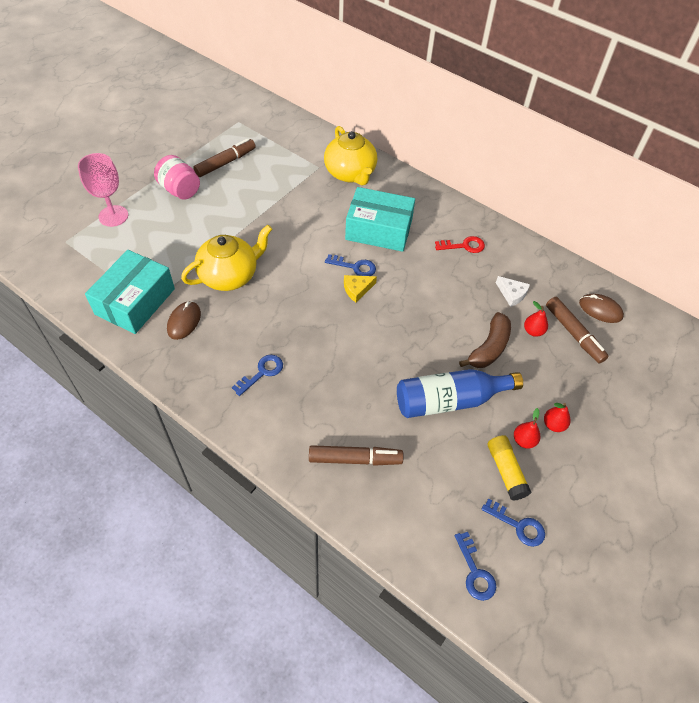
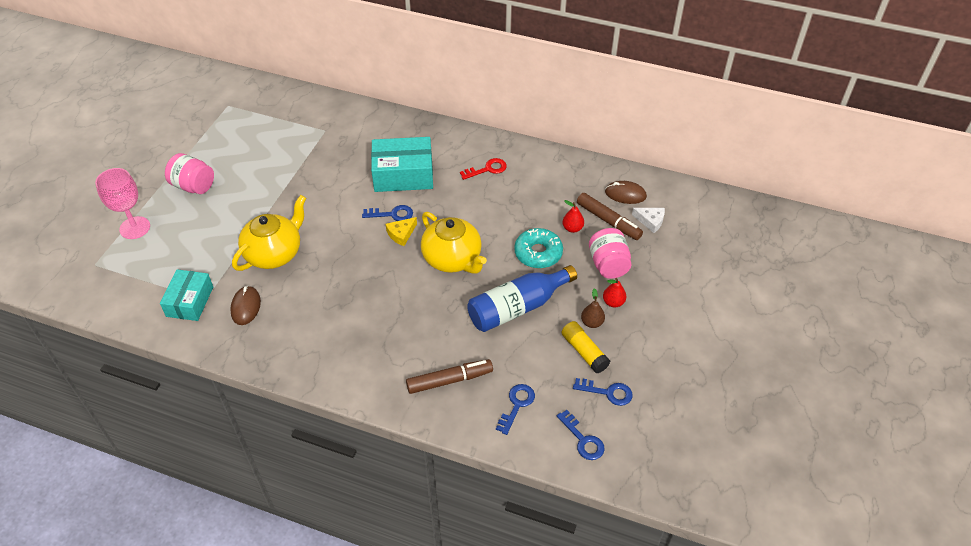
camera: 15 degrees left, 5 degrees down
(135, 301) = (190, 301): turquoise box -> turquoise box, size x0.67
(225, 162) = (230, 148): brown marker -> none
(262, 372) = (338, 331): blue key -> blue key (517, 405)
(350, 173) = (358, 129): yellow teapot -> yellow teapot (452, 259)
(489, 348) = (538, 253): brown banana -> turquoise donut
(512, 294) = (544, 201): white cheese -> white cheese (650, 221)
(524, 440) = (592, 322): red pear -> brown pear
(560, 381) = (608, 264): none -> pink jar

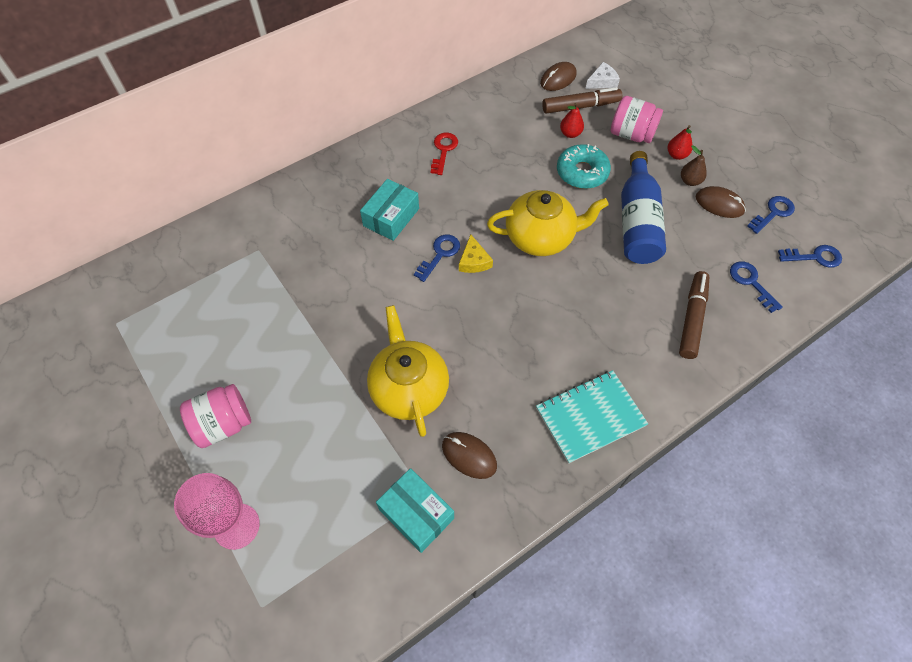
camera: 55 degrees left, 10 degrees up
(318, 356) = (590, 417): none -> turquoise notebook
(403, 174) = (391, 217): turquoise box -> turquoise box, size x0.67
(584, 352) = (719, 204): yellow glue stick -> brown mouse

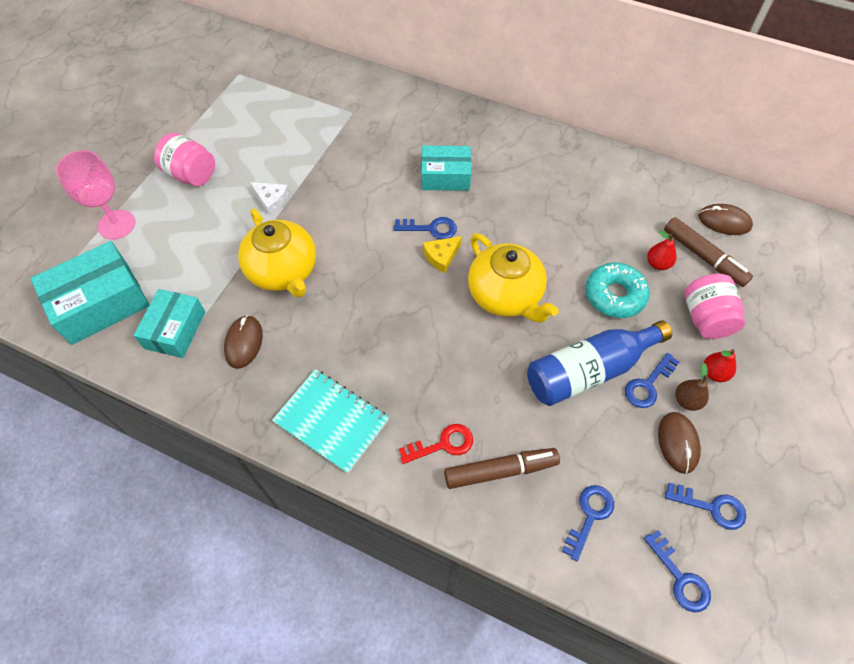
camera: 60 degrees right, 0 degrees up
(334, 579) = (100, 303): none -> turquoise box
(409, 389) = (283, 271): yellow teapot -> yellow teapot turned 105 degrees clockwise
(443, 150) = (549, 176): red key -> red key (443, 444)
(602, 81) = (758, 261): white cheese -> white cheese (271, 200)
(667, 195) = (648, 385): none -> blue key

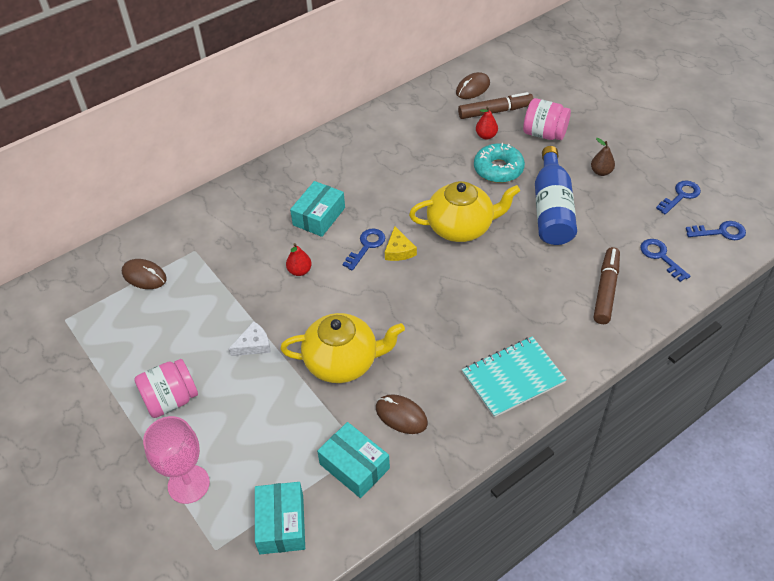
camera: 60 degrees left, 10 degrees down
(100, 303) = (281, 524): turquoise box -> turquoise box, size x0.67
(443, 444) = (569, 315): red key -> none
(648, 385) = (579, 185): blue key -> none
(678, 443) = (629, 190): brown mouse -> brown mouse (144, 276)
(714, 373) = (588, 150): red pear -> red pear (299, 271)

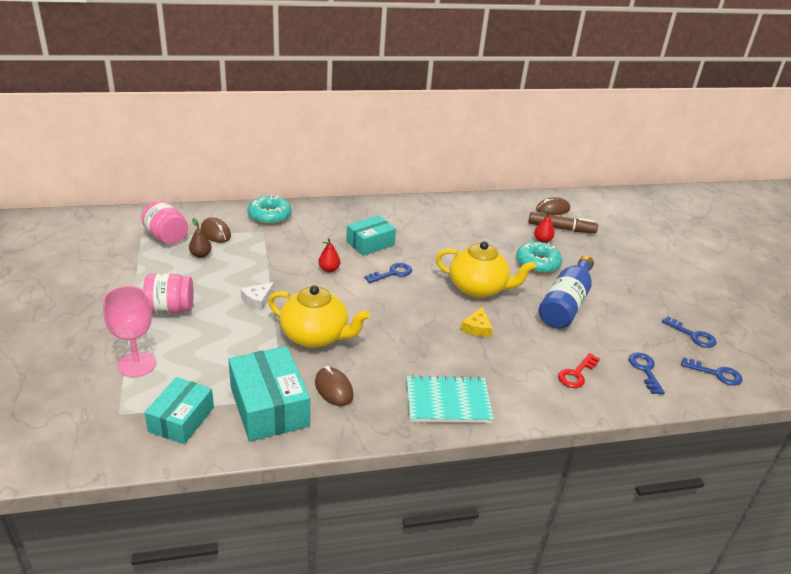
camera: 20 degrees right, 15 degrees down
(187, 226) = (269, 216): none -> turquoise donut
(254, 345) = (258, 300): white cheese -> white cheese turned 135 degrees clockwise
(354, 466) = (269, 406): turquoise box -> turquoise box, size x1.50
(399, 250) = (416, 284): yellow cheese -> yellow cheese (477, 328)
(544, 134) = (594, 255): pink jar -> pink jar (167, 237)
(601, 172) = (628, 295): brown pear -> brown pear (201, 255)
(606, 290) = (576, 374): brown marker -> red key
(680, 196) = (693, 335): blue key -> blue key turned 60 degrees clockwise

